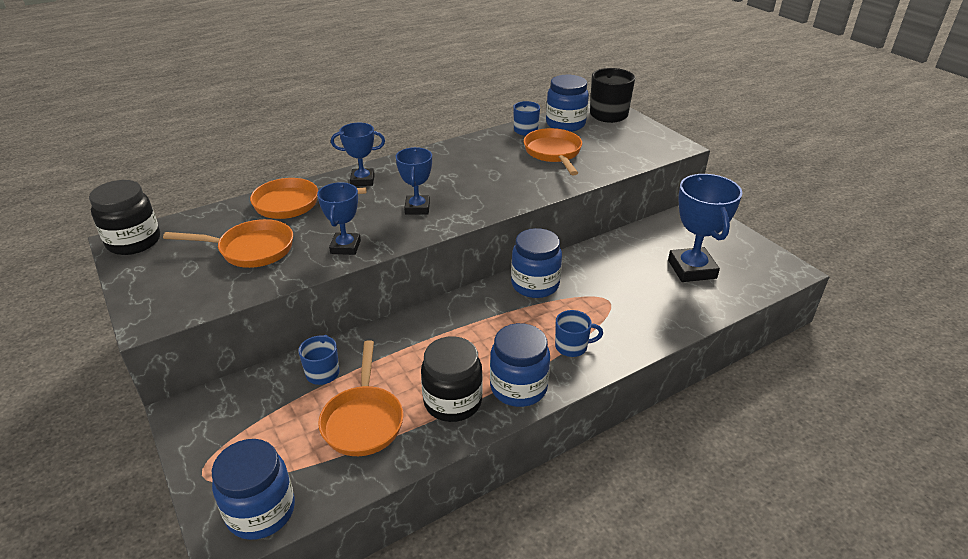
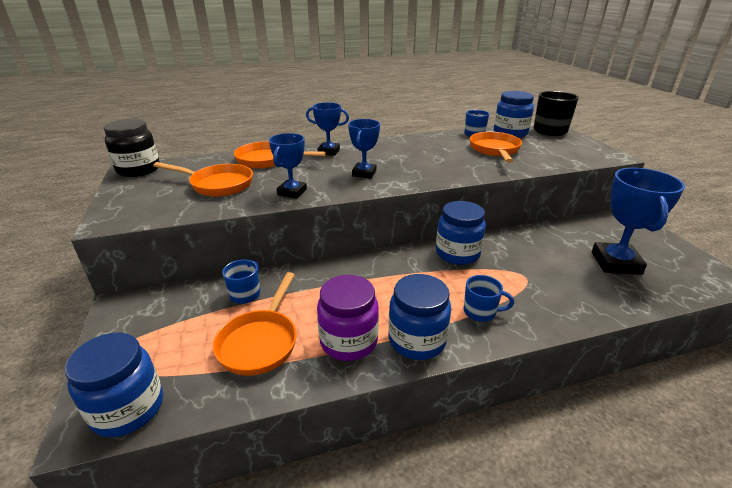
camera: 15 degrees right, 5 degrees down
(452, 402) = (348, 341): black jar -> purple jar

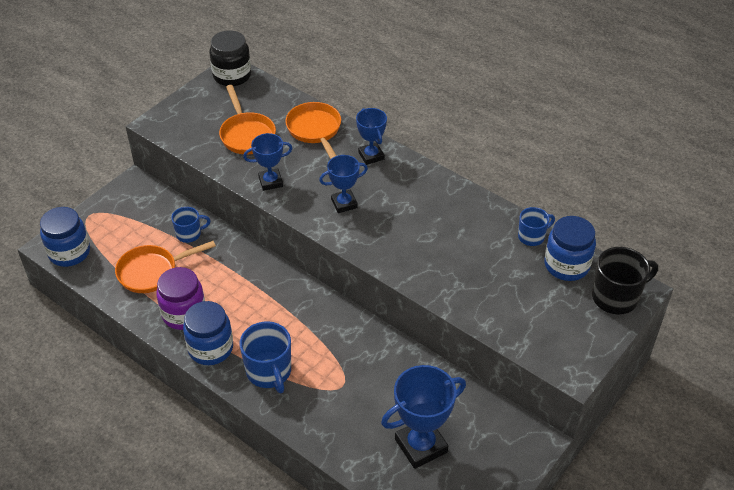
camera: 55 degrees right, 15 degrees up
(457, 253) = (342, 328): blue jar -> none
(480, 312) = (269, 372): blue mug -> blue mug, size x1.65
(494, 150) = (494, 270): orange pan -> none

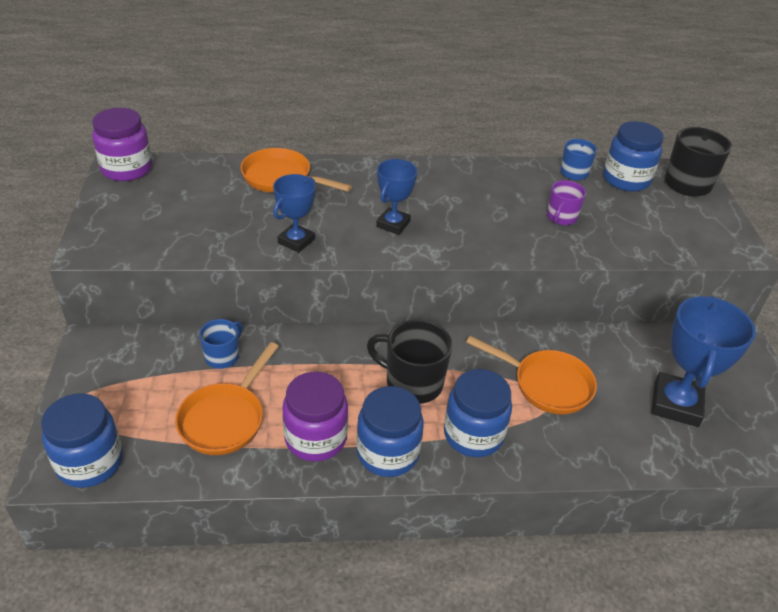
camera: 45 degrees left, 5 degrees down
(232, 76) = (127, 169): black jar -> purple jar
(246, 134) = (213, 212): orange pan -> orange pan (546, 384)
(269, 372) = (473, 434): blue mug -> blue jar
(273, 319) = (412, 383): none -> black mug
(371, 156) = (363, 175): blue trophy -> none
(467, 265) = (561, 217): none -> purple mug

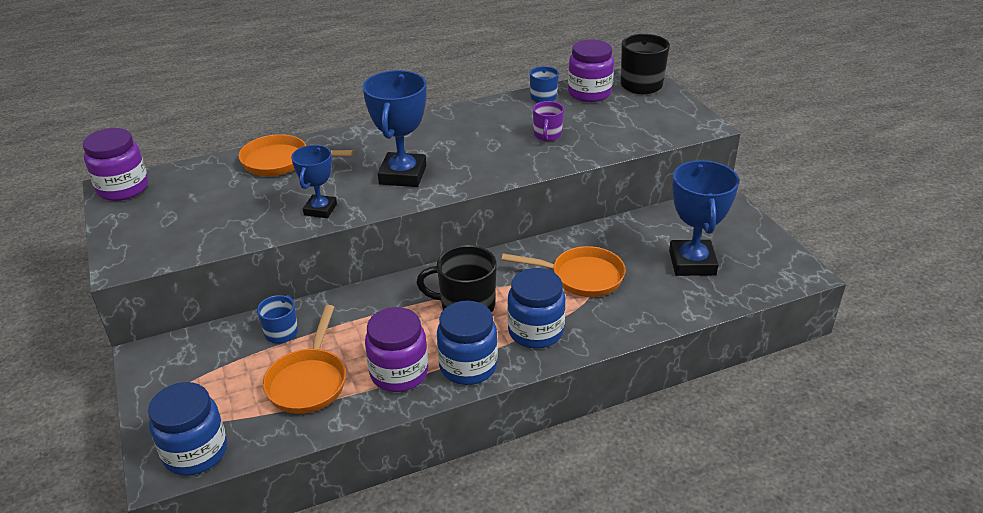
camera: 15 degrees left, 5 degrees down
(393, 224) = (403, 175): blue trophy -> blue trophy, size x1.65
(626, 179) = (589, 93): blue jar -> purple jar

